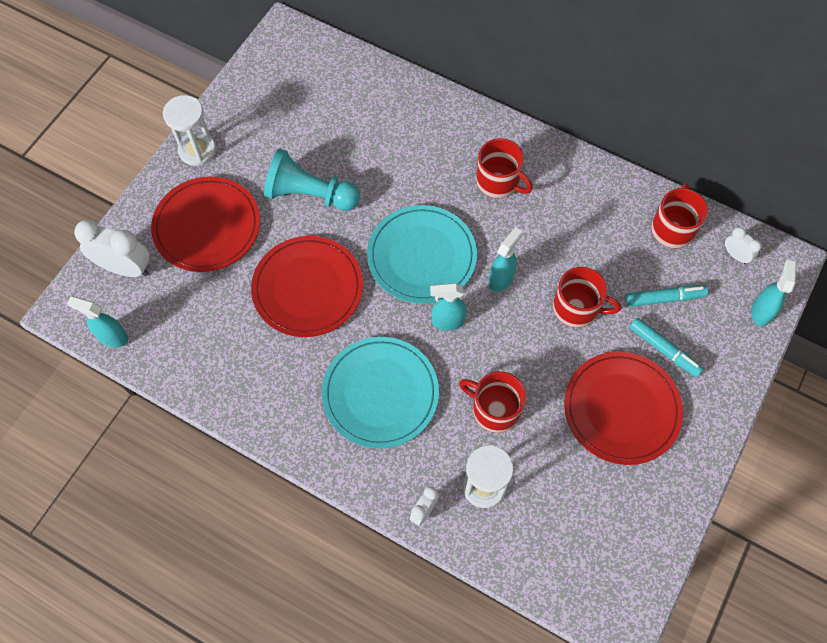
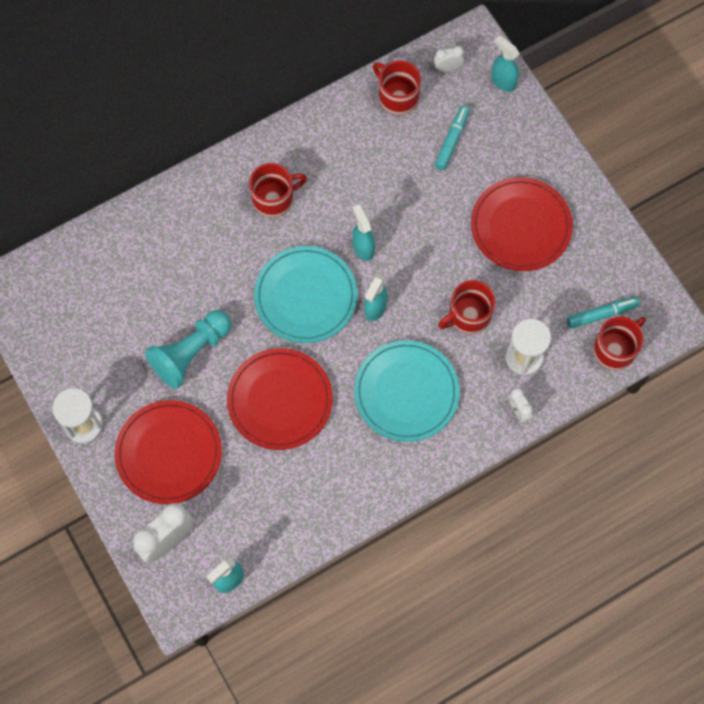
camera: 60 degrees left, 5 degrees up
(577, 308) = (421, 207): red mug -> red mug (615, 349)
(664, 350) = (492, 168): turquoise marker -> turquoise marker (601, 314)

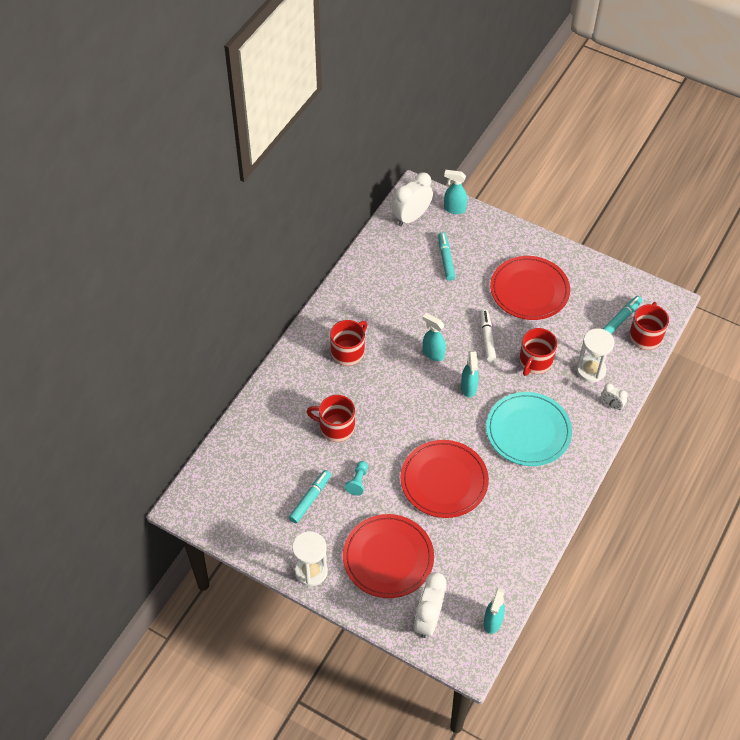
camera: 30 degrees left, 15 degrees down
(131, 346) = (310, 499): none -> turquoise marker
(191, 353) = (358, 481): turquoise pawn -> turquoise pawn, size x0.47
(305, 296) = (414, 403): turquoise plate -> none
(397, 97) = (390, 249): red mug -> red mug (336, 427)
(434, 260) = (487, 338): none -> white marker
(447, 68) = (411, 217): white clock -> white clock, size x1.91

